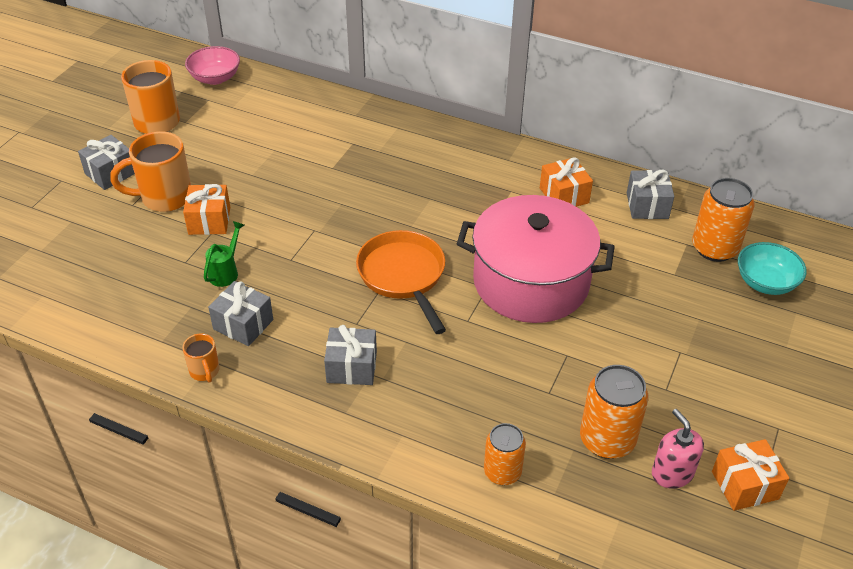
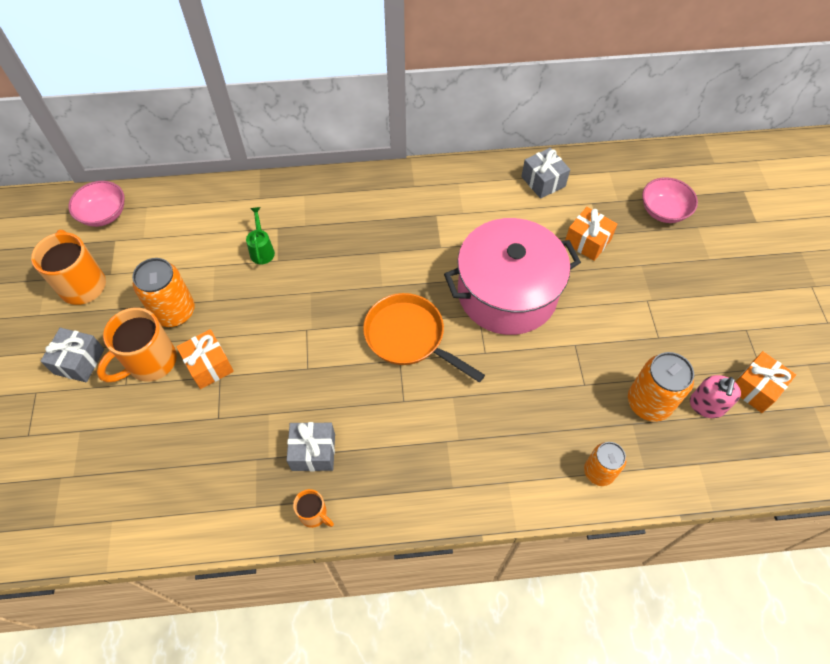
camera: 30 degrees left, 15 degrees up
(226, 272) = (261, 409): green watering can -> green watering can (262, 250)
(351, 367) = (428, 443): grey gift -> none
(564, 195) = (478, 200): orange gift -> orange gift (587, 241)
(672, 473) = (706, 405): pink soap dispenser -> pink soap dispenser turned 105 degrees counterclockwise
(714, 248) = (612, 197): orange can -> orange can (174, 312)
(765, 282) = (663, 211): turquoise bowl -> pink bowl

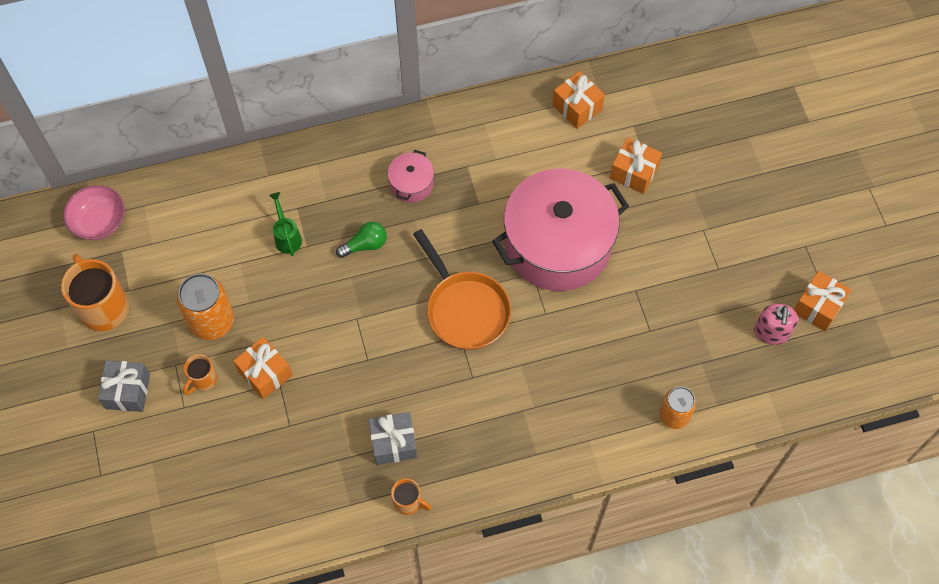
camera: 10 degrees left, 5 degrees up
(150, 362) = (203, 380): orange mug -> orange mug, size x0.52
(330, 267) = (365, 245): none -> green light bulb
(383, 222) = (411, 184): none -> pink pot
(409, 337) = (465, 309): orange pan -> orange pan turned 150 degrees counterclockwise
(543, 181) = (577, 107): grey gift -> orange gift
(648, 402) = (715, 339): orange can -> none
(663, 211) = (710, 123): pink bowl -> none

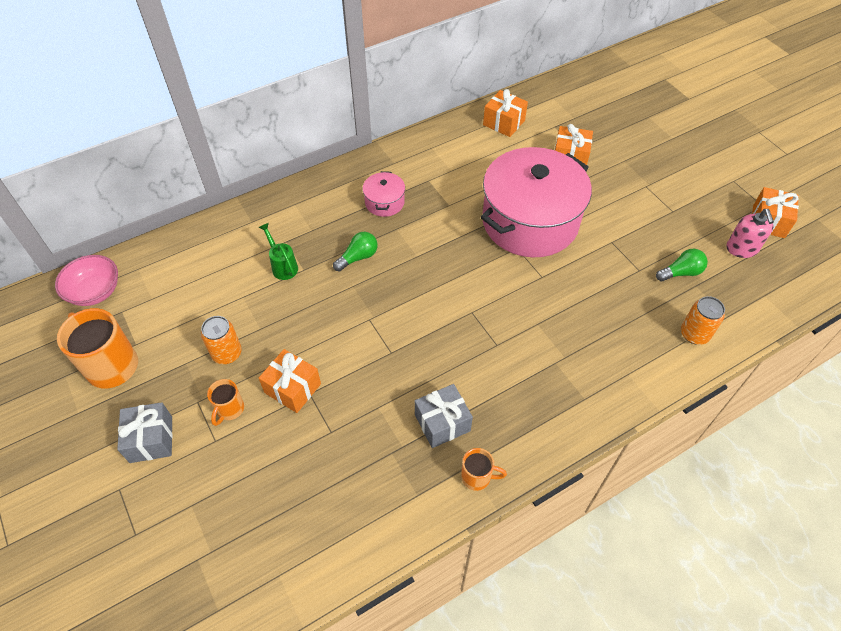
camera: 15 degrees left, 10 degrees down
(212, 321) = (227, 353): orange can -> orange can, size x0.66
(465, 309) = (468, 289): orange pan -> none
(692, 344) = (681, 272): none -> green light bulb

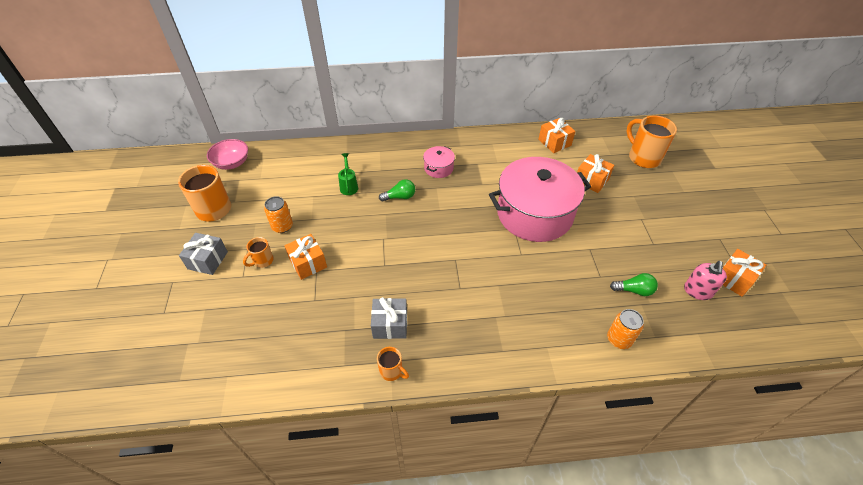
camera: 25 degrees right, 5 degrees down
(610, 110) = (643, 157): none -> orange mug

